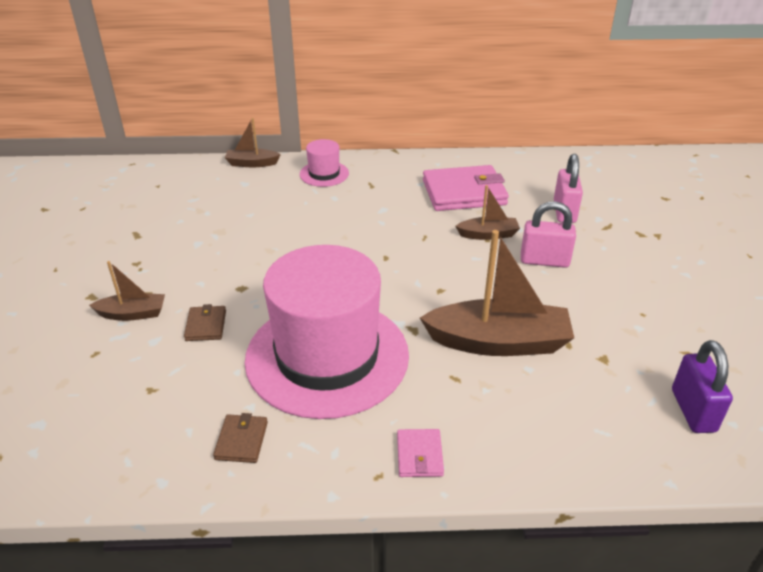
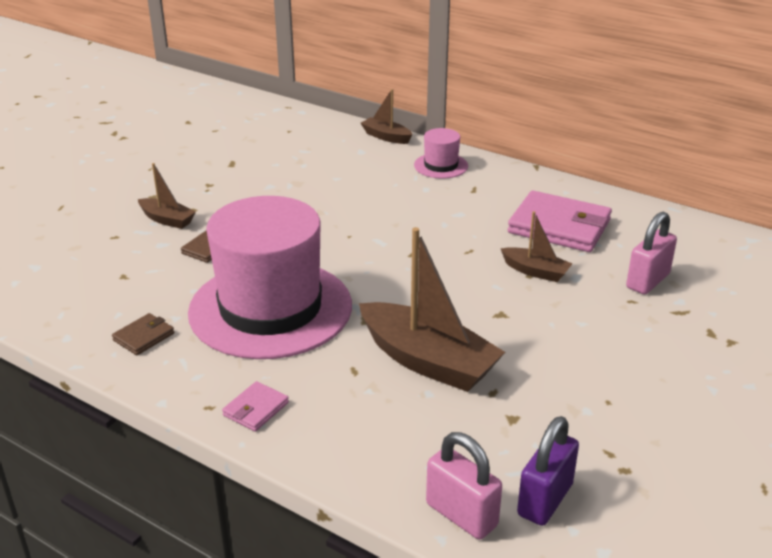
camera: 35 degrees right, 5 degrees down
(544, 261) = (564, 315): pink padlock -> pink padlock (461, 515)

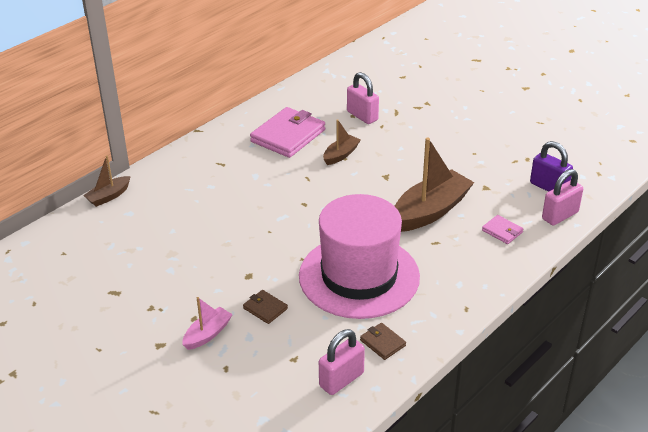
camera: 80 degrees left, 5 degrees up
(84, 311) = (341, 380): none -> pink padlock
(167, 220) = (207, 334): brown boat -> pink boat
(256, 409) = (470, 287): pink wallet -> pink wallet (502, 231)
(441, 166) = (176, 174): pink hat -> none

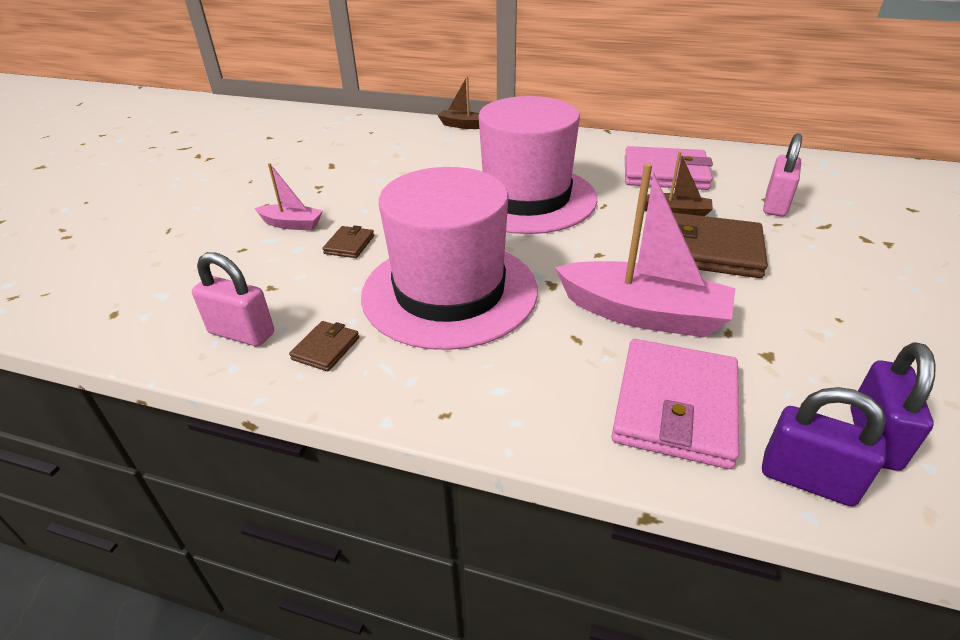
camera: 65 degrees right, 0 degrees up
(269, 207) = (526, 198): none -> pink hat
(389, 162) = (708, 250): none -> brown wallet
(430, 211) = (643, 314): brown boat -> pink boat
(502, 231) = (675, 406): pink wallet -> pink wallet, size x2.14
(560, 215) = (807, 479): pink padlock -> purple padlock

